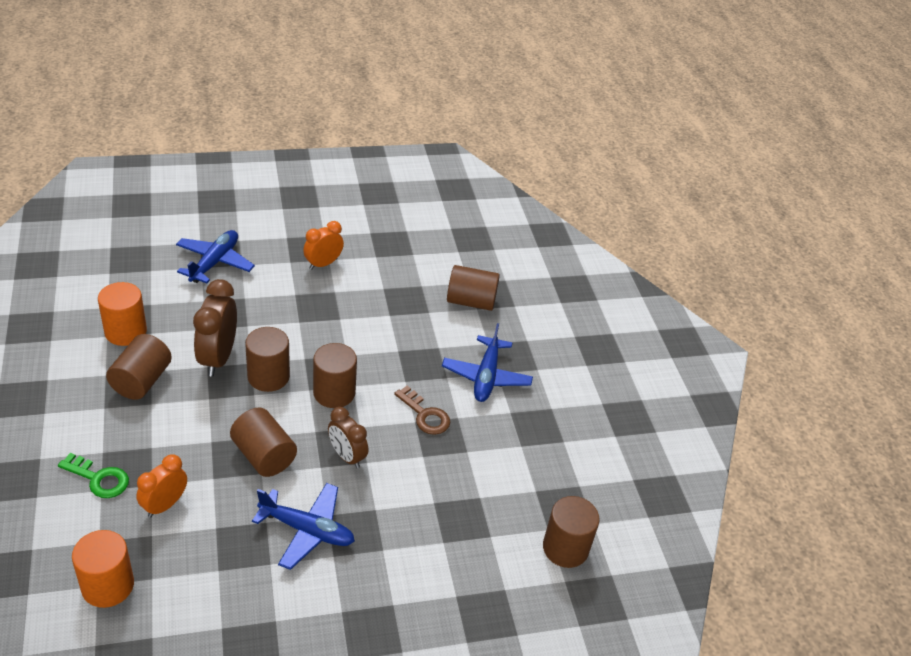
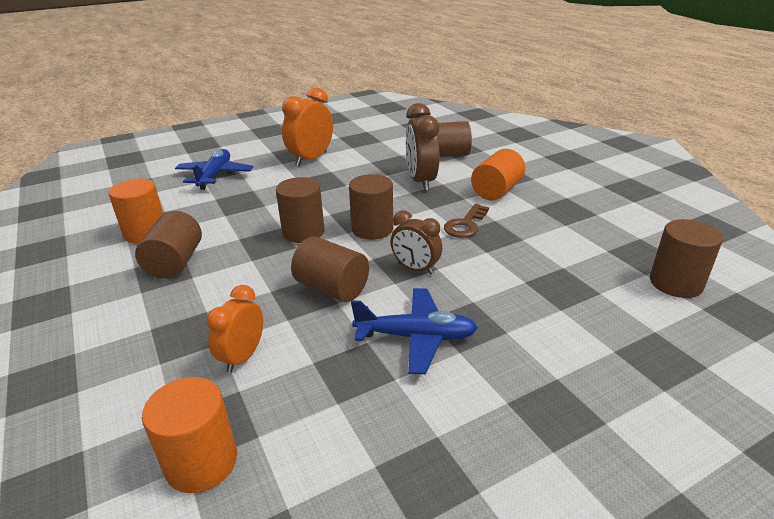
camera: 10 degrees left, 10 degrees down
(99, 479) = (154, 353): green key -> none
(218, 358) = (247, 231): brown clock -> brown clock (421, 181)
(323, 264) = (311, 159): orange clock -> orange clock, size x1.56
(425, 415) = (465, 225): brown key -> brown key turned 90 degrees clockwise
(486, 376) = (496, 191): blue plane -> orange cylinder

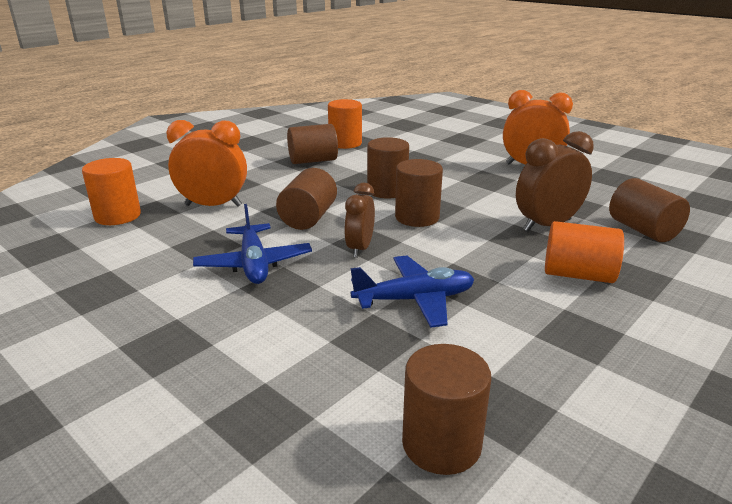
camera: 70 degrees right, 5 degrees down
(215, 176) = (452, 141): blue plane -> blue plane (414, 300)
(243, 357) = (213, 205): orange clock -> orange clock, size x1.56
(465, 225) = (469, 264): brown key -> none

